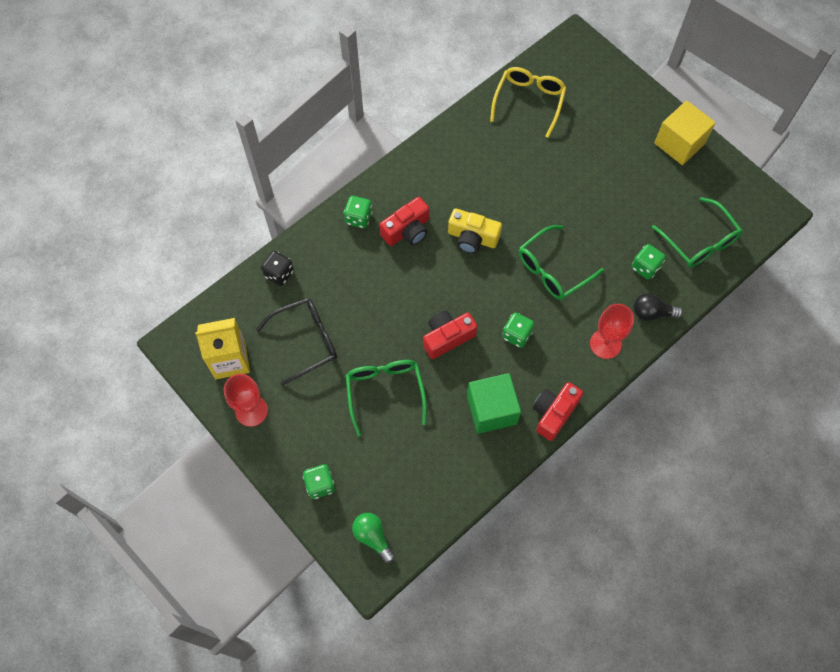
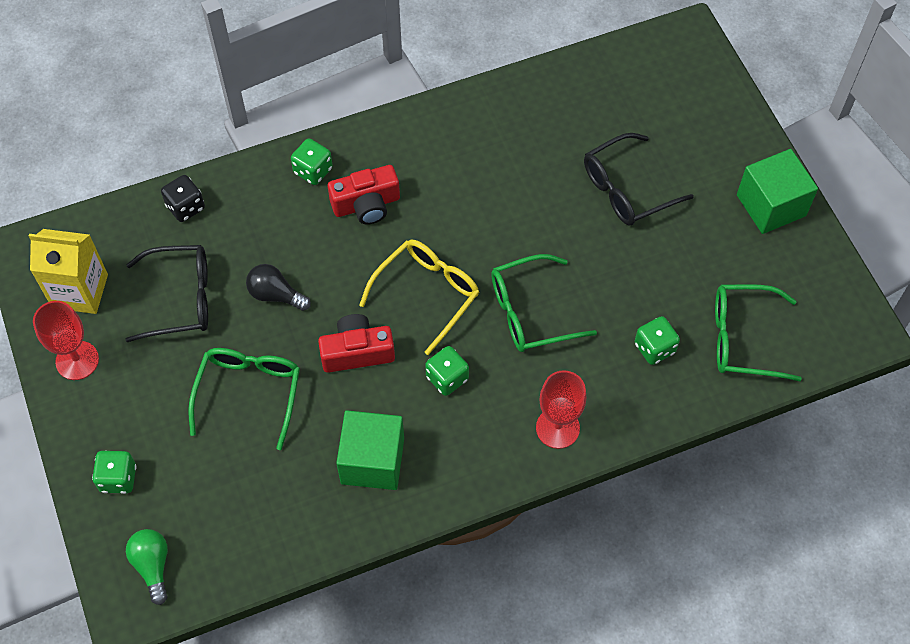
camera: 20 degrees right, 5 degrees down
(472, 238) = (444, 239): yellow camera -> none
(529, 101) = (593, 94): yellow glasses -> yellow glasses (427, 294)
(554, 413) = (450, 492): red camera -> none
(580, 162) = (626, 189): none -> black glasses
(652, 313) = (637, 409): black light bulb -> black light bulb (276, 295)
(679, 143) = (771, 205): yellow cube -> green cube
(699, 241) = (743, 338): green glasses -> green glasses turned 105 degrees clockwise

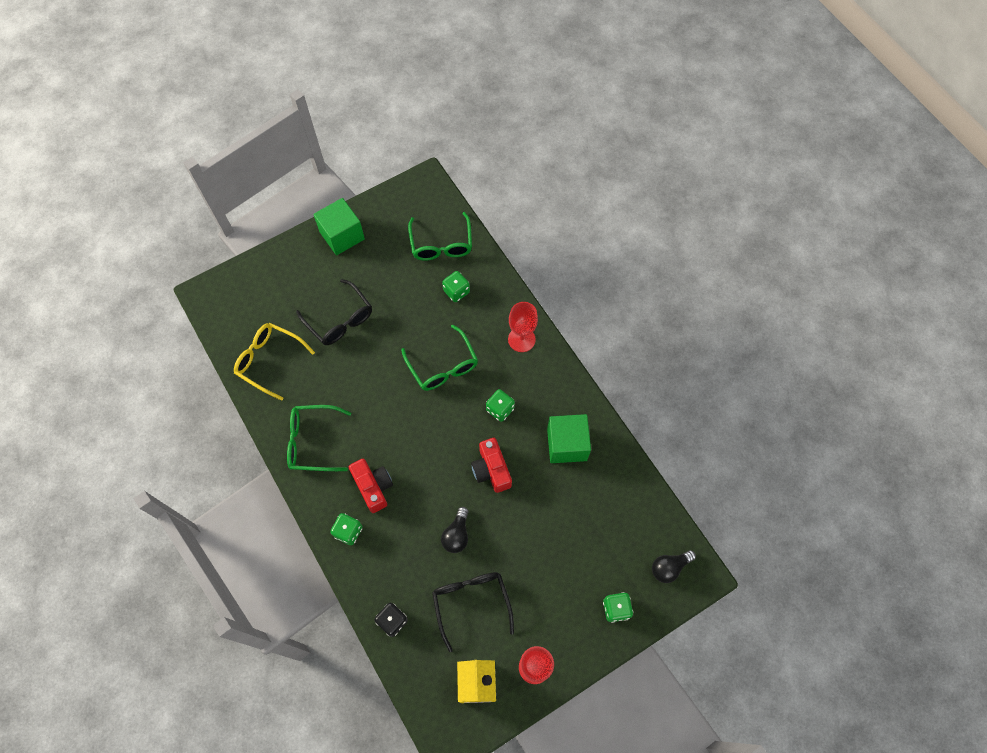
camera: 100 degrees left, 5 degrees up
(153, 566) = (669, 567): green light bulb -> black light bulb
(249, 393) = (535, 535): green glasses -> green glasses (312, 442)
(427, 294) = (439, 432): yellow glasses -> yellow glasses (269, 361)

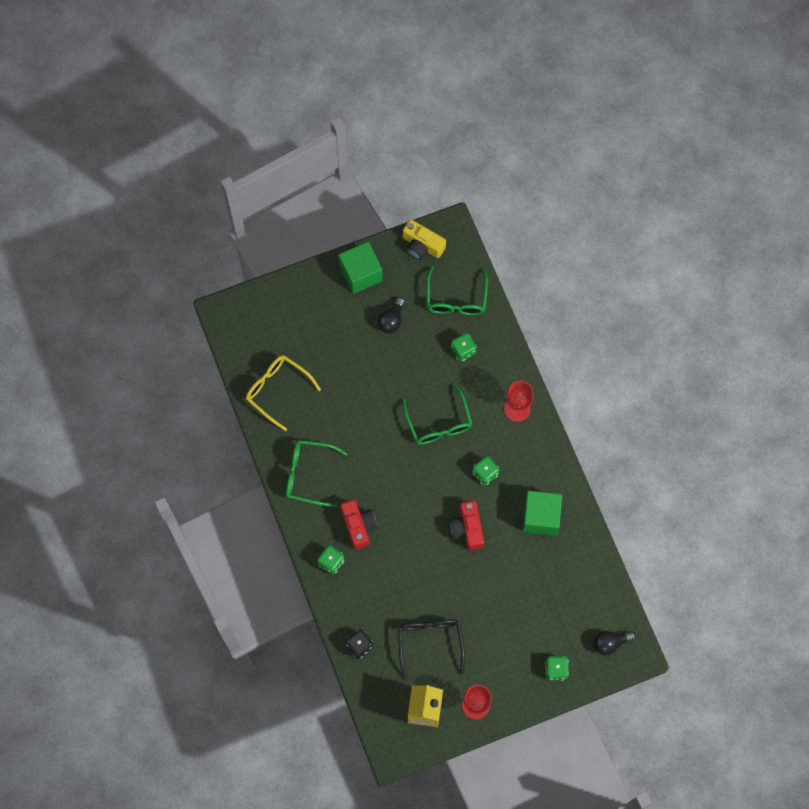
camera: 10 degrees right, 5 degrees up
(340, 319) = (348, 360): black glasses -> none
(399, 201) = (422, 245): none -> yellow camera
(457, 535) = (427, 581): black light bulb -> black light bulb (392, 320)

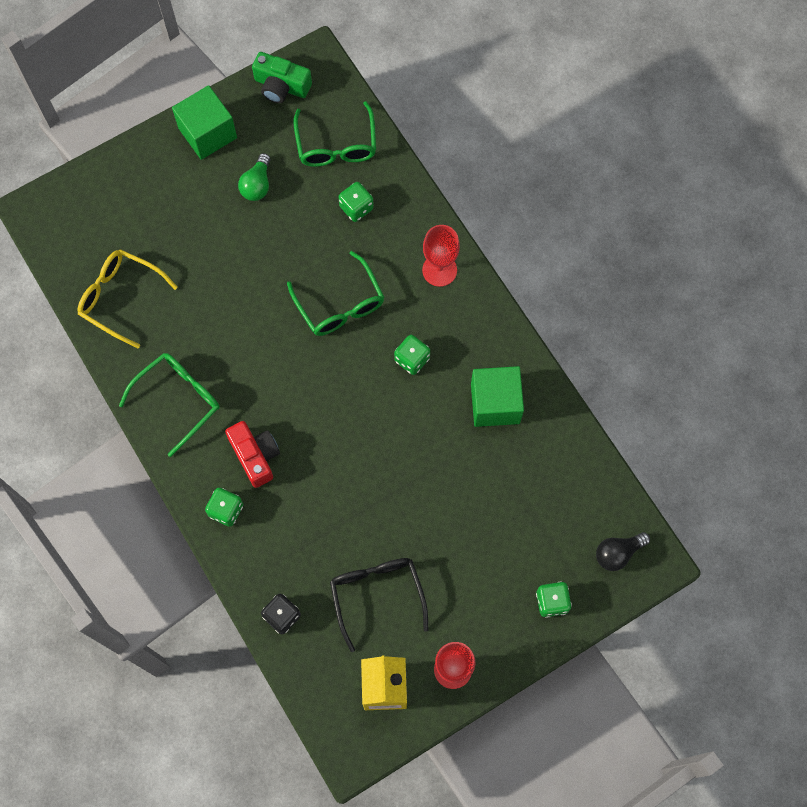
camera: 10 degrees left, 0 degrees up
(309, 474) = (178, 400): green glasses -> green glasses turned 135 degrees clockwise
(392, 320) = (257, 185): black light bulb -> green light bulb
(422, 245) = (281, 86): yellow camera -> green camera
(467, 528) = (401, 435): red camera -> none

